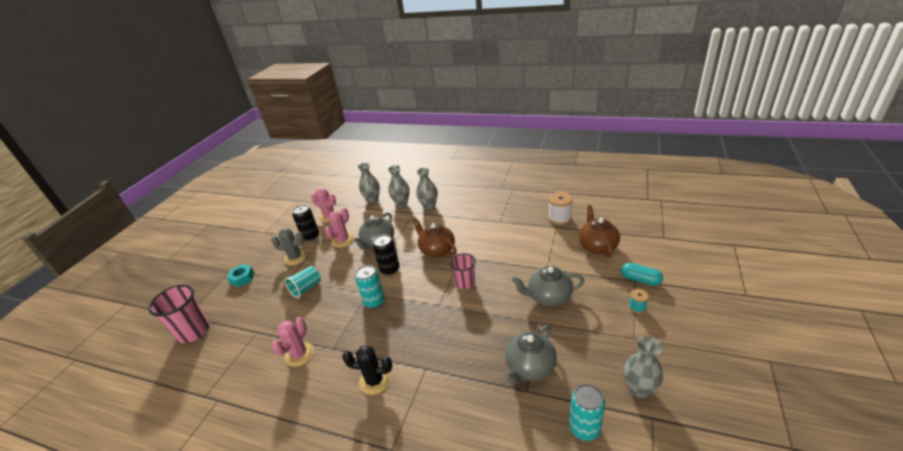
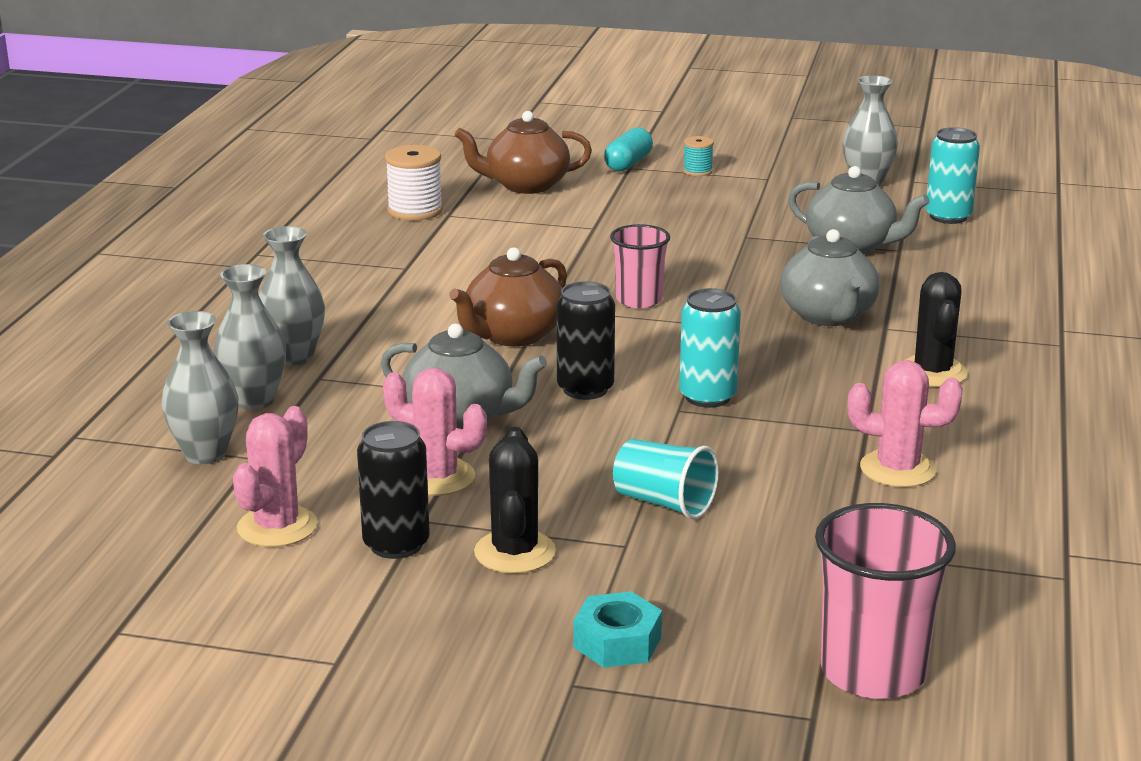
camera: 100 degrees left, 10 degrees down
(295, 258) = (515, 552): grey cactus -> black cactus
(548, 297) = (678, 228): grey teapot -> grey teapot (828, 316)

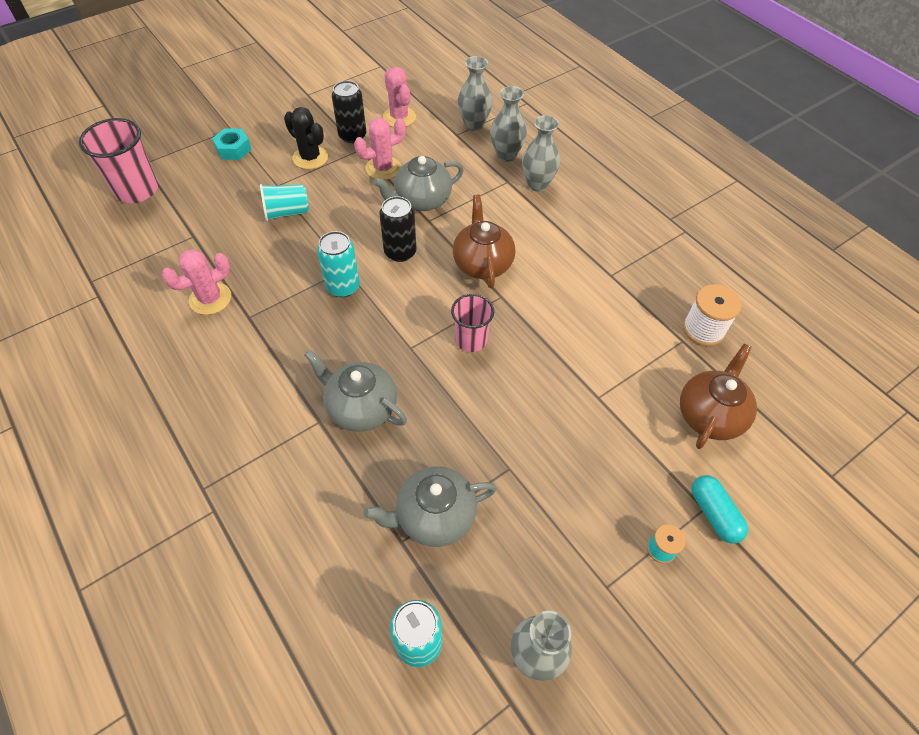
camera: 130 degrees right, 30 degrees up
(932, 372) = (255, 393): black cactus -> none

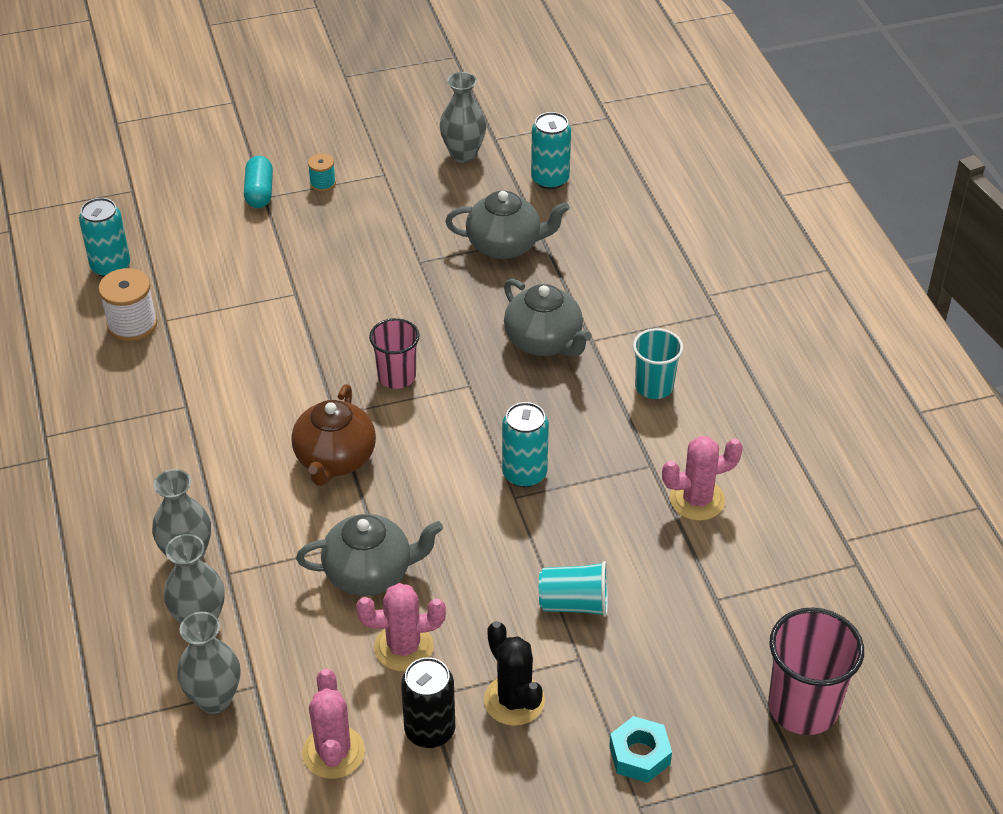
camera: 160 degrees left, 10 degrees down
(255, 387) = (654, 386): none -> turquoise cup
(400, 252) = (434, 501): black can -> none
(709, 415) = (198, 254): brown teapot -> none
(769, 380) = (110, 266): none -> turquoise can

